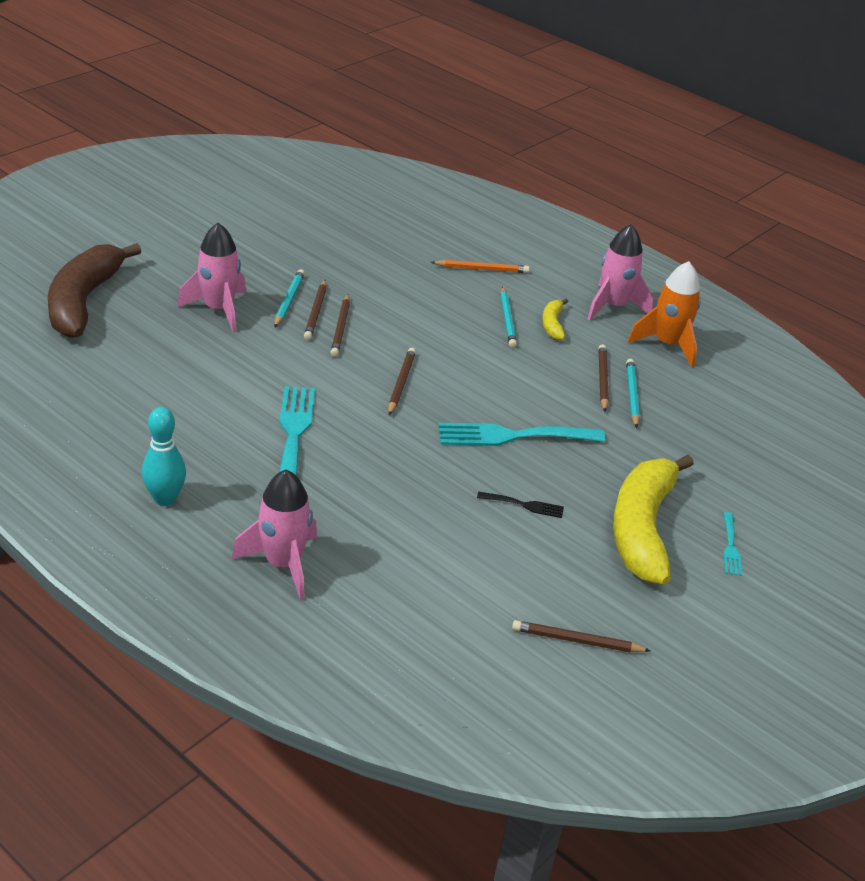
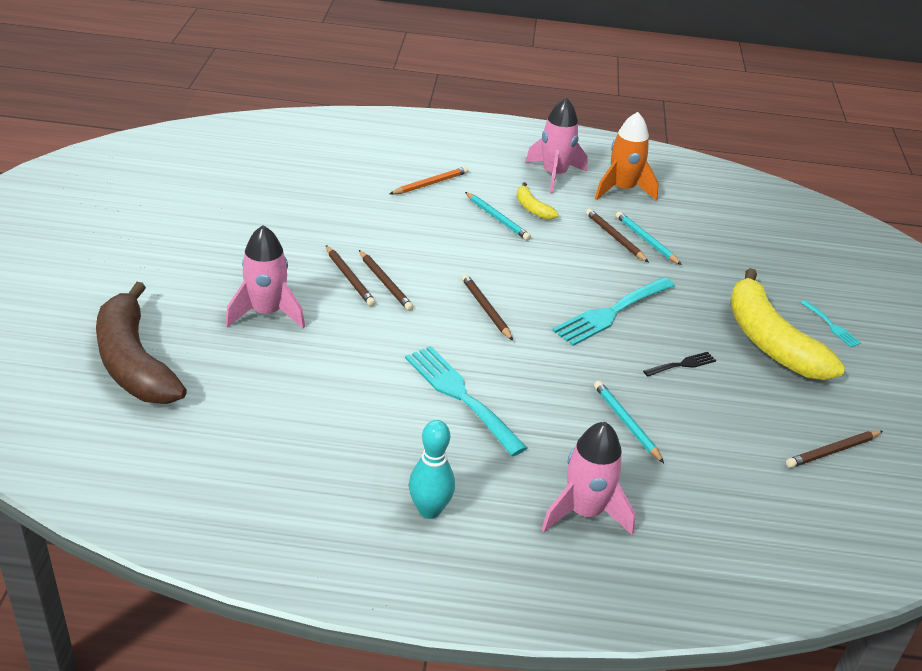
camera: 35 degrees left, 0 degrees up
(288, 300) = (315, 278): turquoise pencil -> turquoise pencil (626, 423)

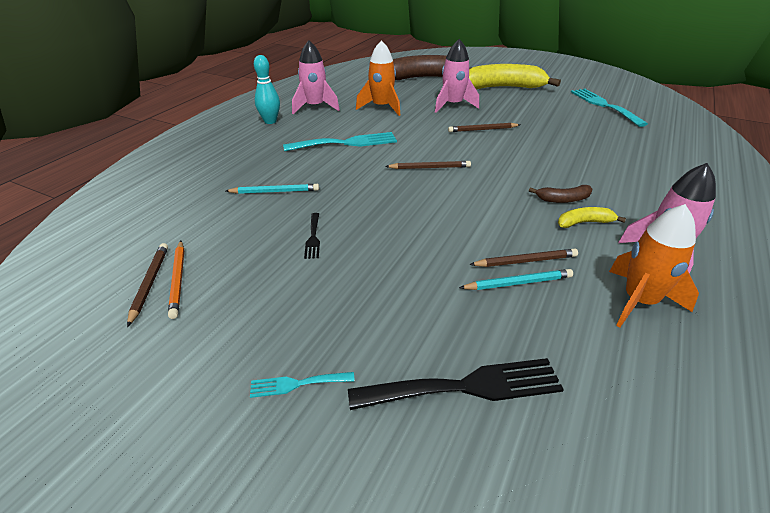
camera: 115 degrees right, 0 degrees up
(307, 388) = (381, 107): none -> orange rocket
(385, 283) = (474, 139): brown pencil -> none
(430, 183) = (623, 179): orange pencil -> orange pencil (178, 280)
(497, 218) = (563, 199): turquoise pencil -> brown banana
(584, 512) = (223, 158): pink rocket -> pink rocket (315, 107)
(611, 313) = (400, 221): turquoise fork -> turquoise fork (604, 105)
(765, 257) = (465, 387): none -> black fork
(770, 341) = (306, 310): yellow banana -> yellow banana (503, 88)

